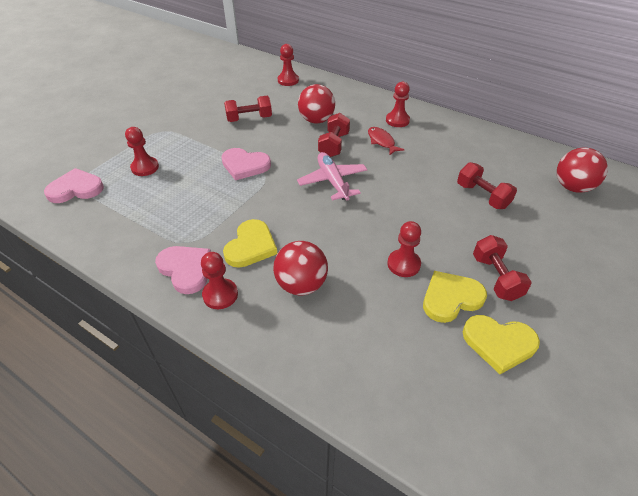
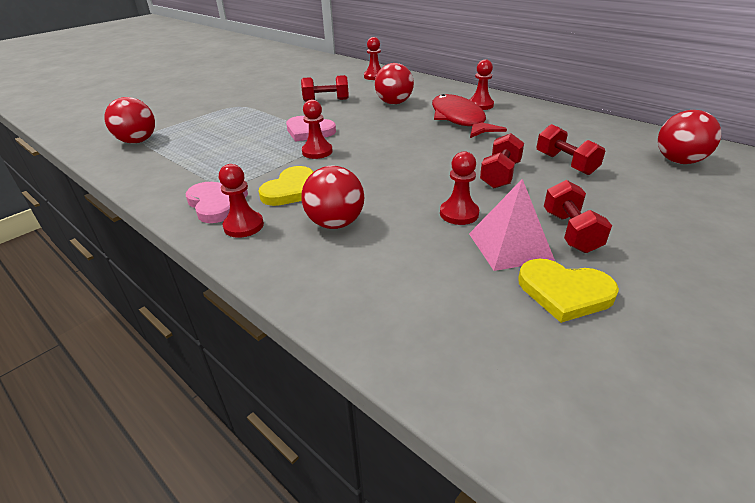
camera: 10 degrees right, 10 degrees down
(76, 189) = (138, 141): pink heart -> red ball
(145, 167) = (210, 129): red pawn -> red pawn (317, 152)
(332, 181) = (397, 146): pink plane -> none
(334, 145) = (407, 120): red dumbbell -> red dumbbell (500, 175)
(382, 141) = (459, 119): red fish -> red fish, size x1.99
(451, 298) = (510, 246): yellow heart -> pink pyramid

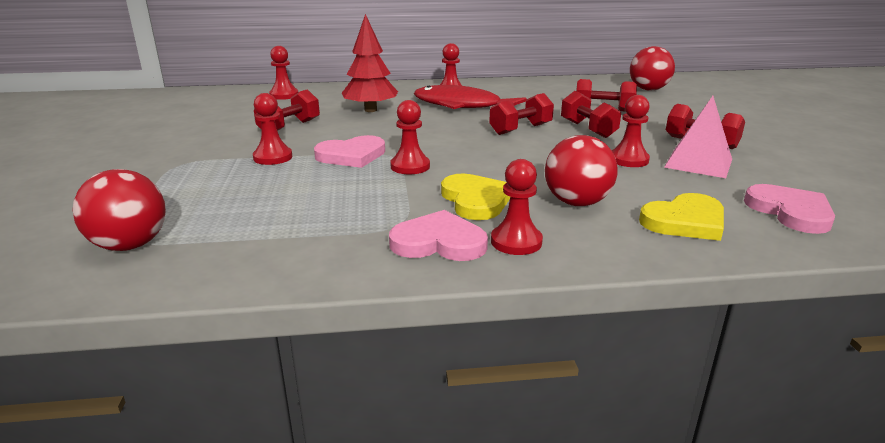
camera: 50 degrees left, 10 degrees down
(275, 117) = (273, 157): none -> red pawn
(394, 103) = (370, 110): red ball -> red tree
(449, 154) = (520, 129): none -> red dumbbell
(459, 328) = (790, 212): none -> pink heart
(564, 292) = (774, 170): yellow heart -> yellow heart (685, 221)

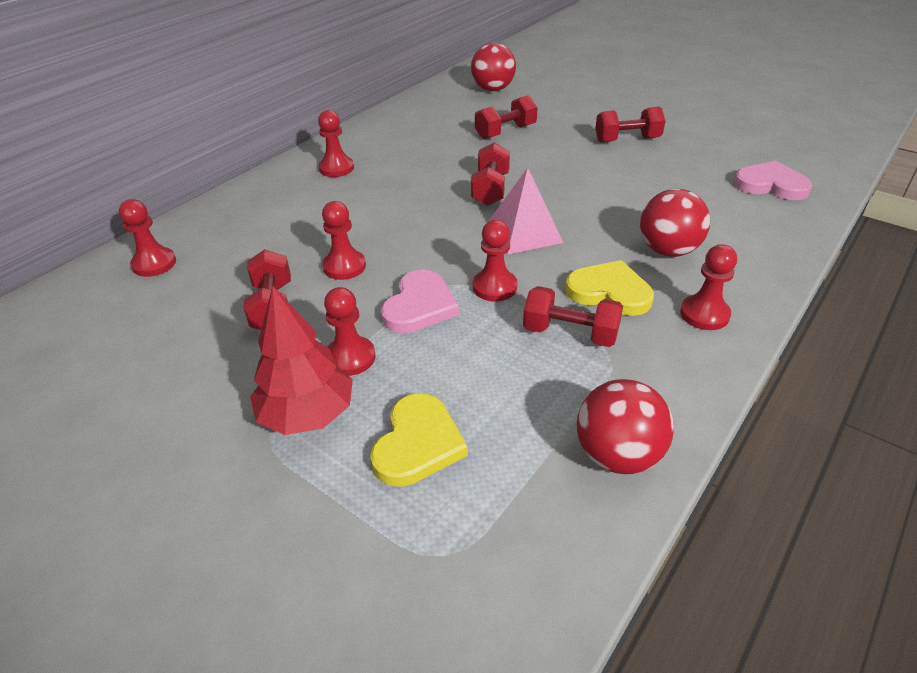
camera: 45 degrees left, 15 degrees up
(130, 245) = (466, 558): red ball -> red ball (617, 455)
(370, 110) = (308, 234): red tree -> red tree (307, 414)
(439, 242) = (667, 351): pink heart -> none
(462, 106) = (385, 183): red fish -> none
(588, 129) = (537, 163): red dumbbell -> red dumbbell (570, 333)
(628, 160) = (619, 184): red pawn -> red pawn (344, 266)
(685, 221) = (745, 228): yellow heart -> yellow heart (418, 443)
(698, 163) = (660, 164): pink pyramid -> pink pyramid (524, 232)

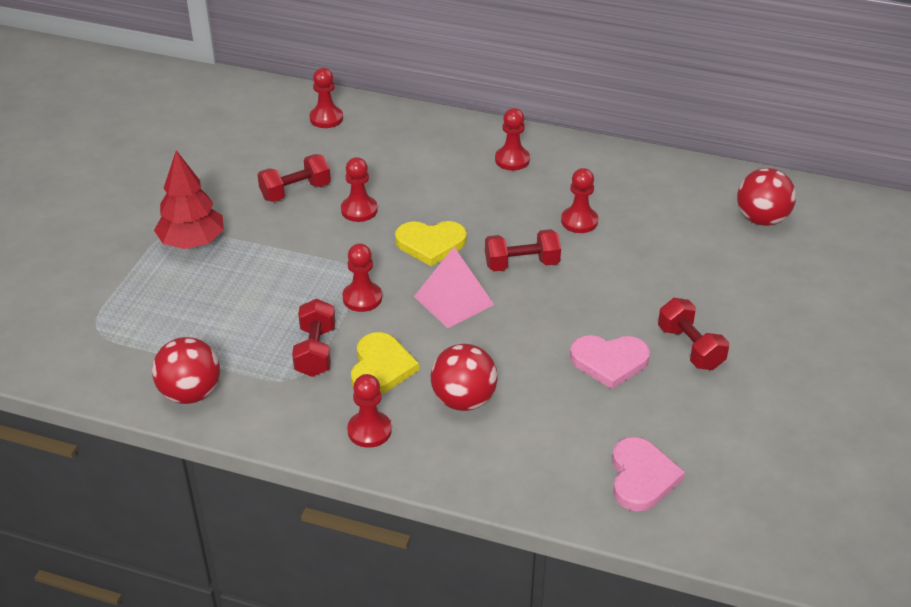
camera: 70 degrees right, 0 degrees up
(350, 357) = (252, 245): red pawn -> red pawn (579, 221)
(418, 443) = (179, 297): yellow heart -> yellow heart (431, 244)
(419, 306) = (322, 263): pink heart -> pink heart (609, 361)
(505, 132) = (653, 250): red dumbbell -> none

